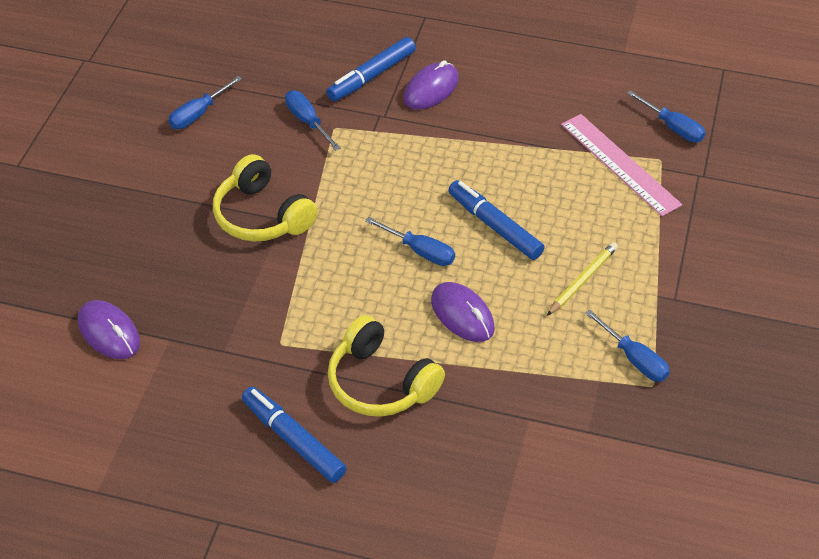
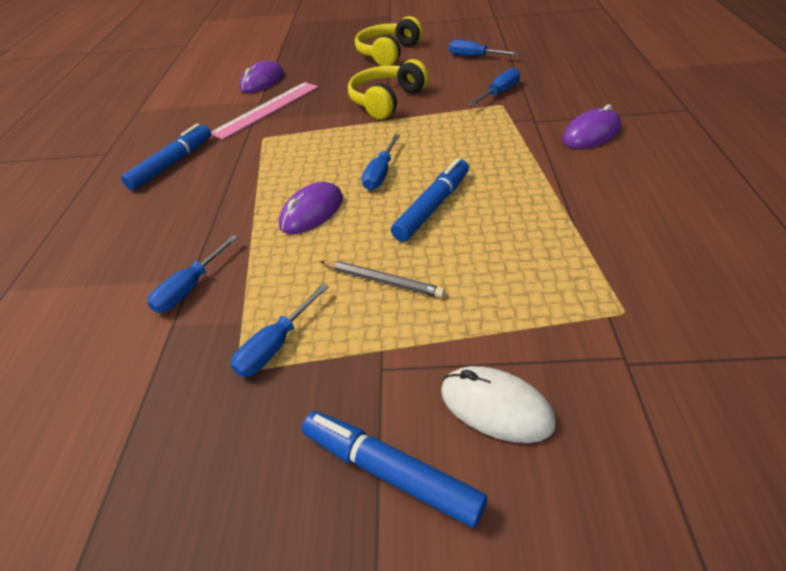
camera: 80 degrees right, 5 degrees down
(371, 76) = (579, 104): blue marker -> blue marker (390, 472)
(380, 383) = (228, 188): yellow headphones -> yellow headphones (388, 53)
(431, 89) = (591, 134): purple mouse -> purple mouse turned 60 degrees counterclockwise
(583, 280) = (383, 281): yellow pencil -> grey pencil
(620, 164) = (587, 276): pink ruler -> pink ruler (266, 109)
(672, 127) = (697, 314): blue screwdriver -> blue screwdriver (190, 288)
(722, 247) = (496, 407): none -> white mouse

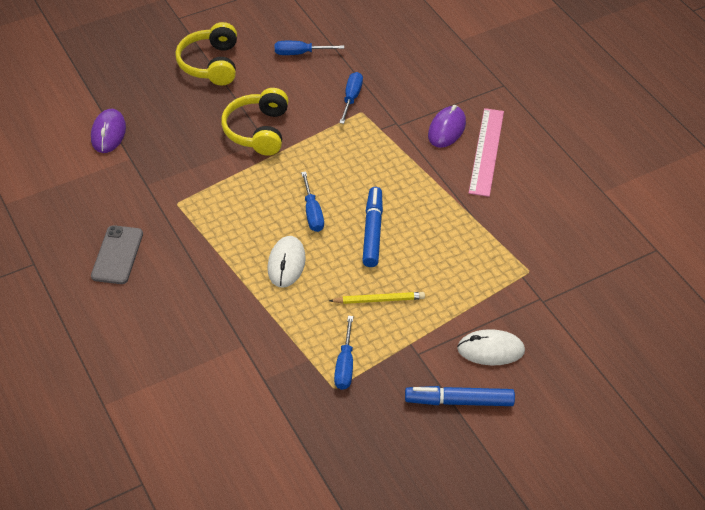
camera: 35 degrees left, 5 degrees up
(172, 164) = (117, 255): blue marker -> grey phone
(190, 288) = (250, 351): blue screwdriver -> none
(266, 109) = (148, 169): pink ruler -> pink ruler (486, 151)
(312, 212) = (286, 264): purple mouse -> white mouse
(383, 281) = (379, 300): grey pencil -> yellow pencil

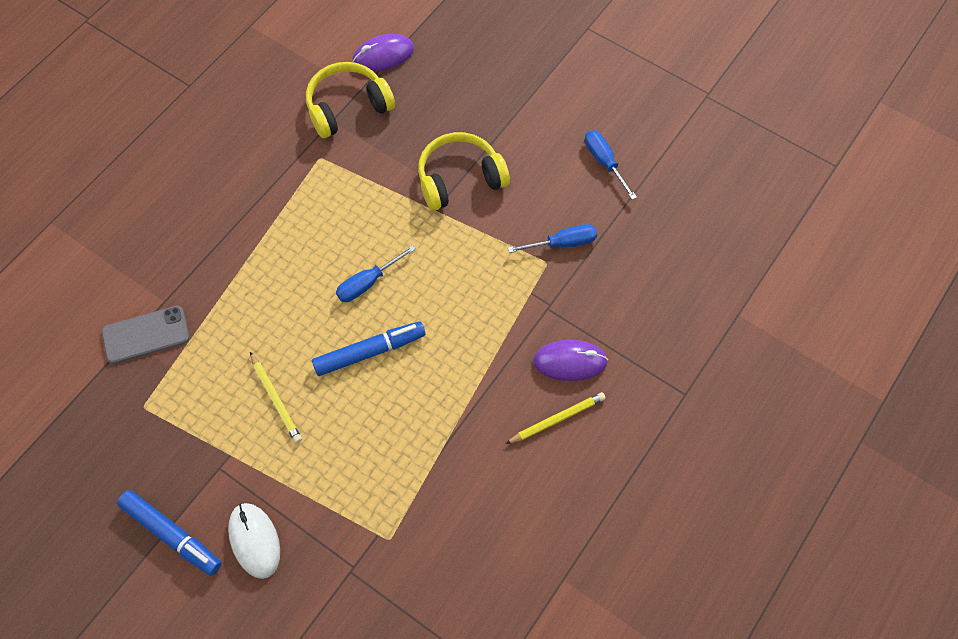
camera: 65 degrees right, 15 degrees up
(117, 255) = (229, 143): grey phone -> grey phone (146, 335)
(211, 64) = (534, 90): yellow headphones -> yellow headphones (347, 107)
(286, 264) = (285, 291): white mouse -> none
(345, 365) = (176, 404): blue screwdriver -> none
(459, 401) = (171, 535): blue marker -> blue marker turned 150 degrees clockwise
(486, 151) = (557, 419): pink ruler -> yellow pencil

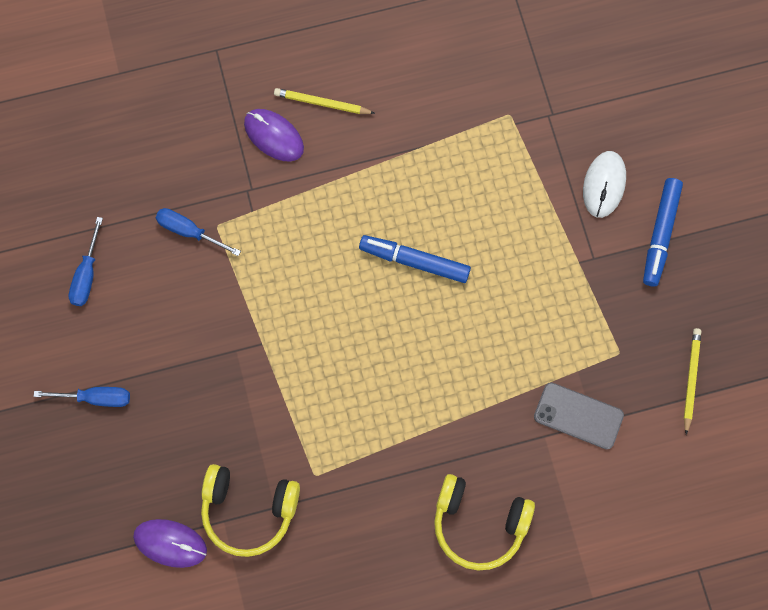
camera: 140 degrees left, 10 degrees up
(171, 535) = (660, 234): blue marker -> blue marker turned 150 degrees counterclockwise
(275, 399) = (514, 279): yellow pencil -> yellow pencil (691, 379)
(368, 283) = (369, 321): blue screwdriver -> blue screwdriver (95, 398)
(459, 179) = (216, 356): yellow headphones -> yellow headphones (479, 524)

